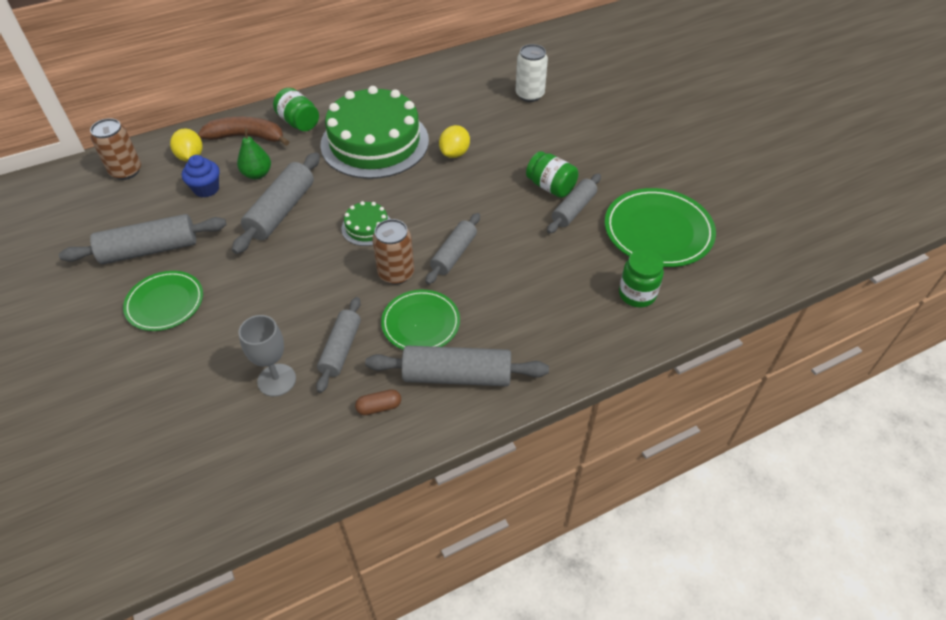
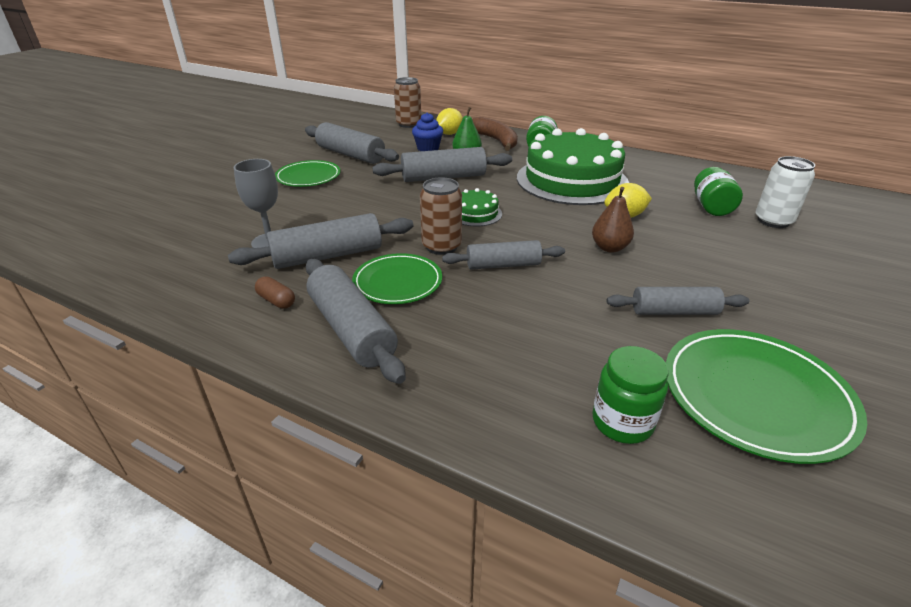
camera: 55 degrees right, 15 degrees down
(341, 349) = (328, 256): grey rolling pin -> grey rolling pin, size x1.51
(485, 189) = (609, 248): none -> brown pear
(550, 187) = (679, 283): green jar -> green jar (711, 207)

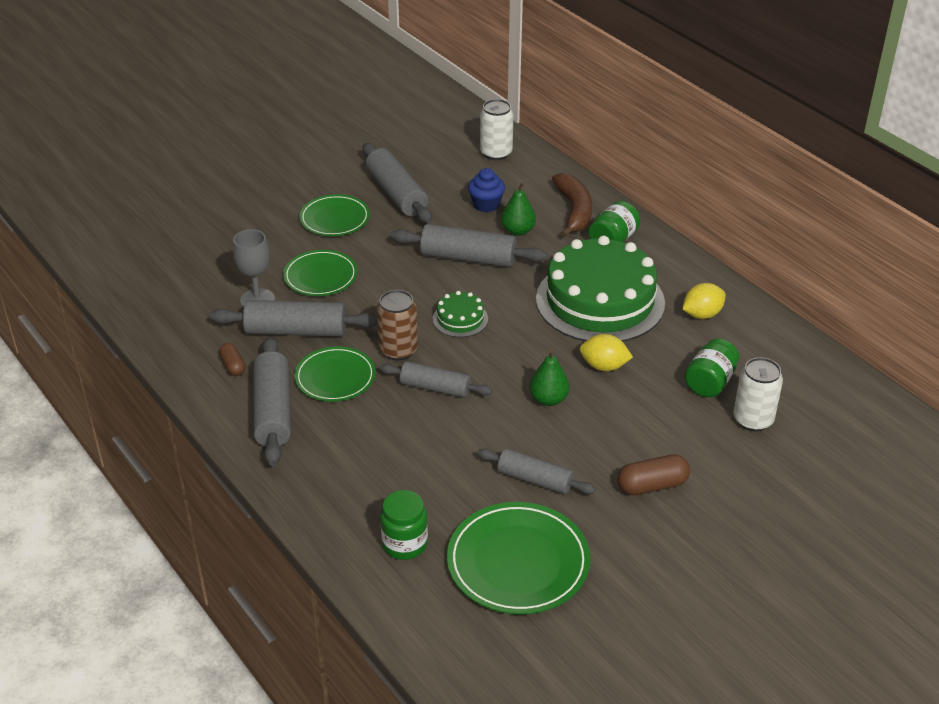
camera: 25 degrees right, 5 degrees up
(323, 213) = (320, 276): none -> green plate
(408, 124) = (496, 153): brown can -> white can
(449, 134) = (530, 184): yellow lemon -> yellow lemon (702, 314)
(609, 248) = (548, 399): brown pear -> green pear
(772, 285) = (652, 485): none -> brown capsule

